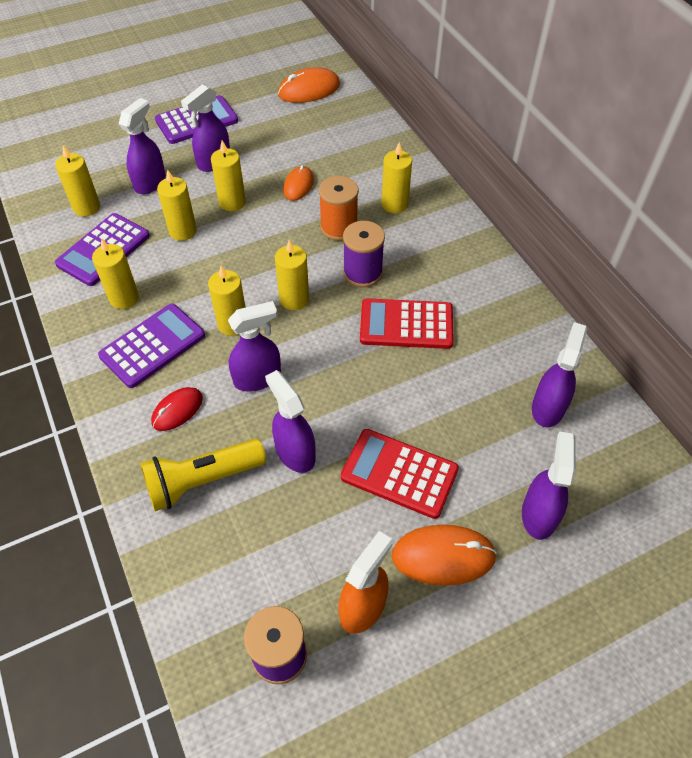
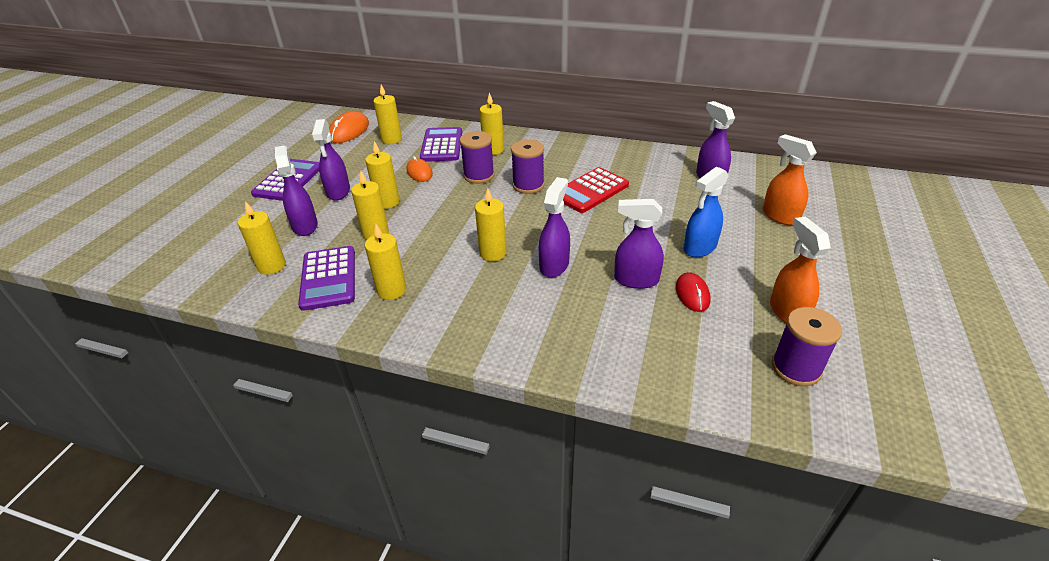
camera: 45 degrees left, 15 degrees down
(153, 346) = (458, 298): purple calculator -> purple calculator (442, 145)
(177, 410) = (533, 315): red mouse -> red mouse (692, 294)
(202, 481) = (611, 333): yellow flashlight -> none
(294, 299) = (510, 219): yellow candle -> yellow candle (391, 140)
(339, 227) = (479, 176): orange spool -> purple spool
(399, 473) = (699, 248): red calculator -> blue spray bottle
(443, 556) = (777, 262): orange mouse -> none
(539, 514) = (779, 216): purple spray bottle -> orange spray bottle

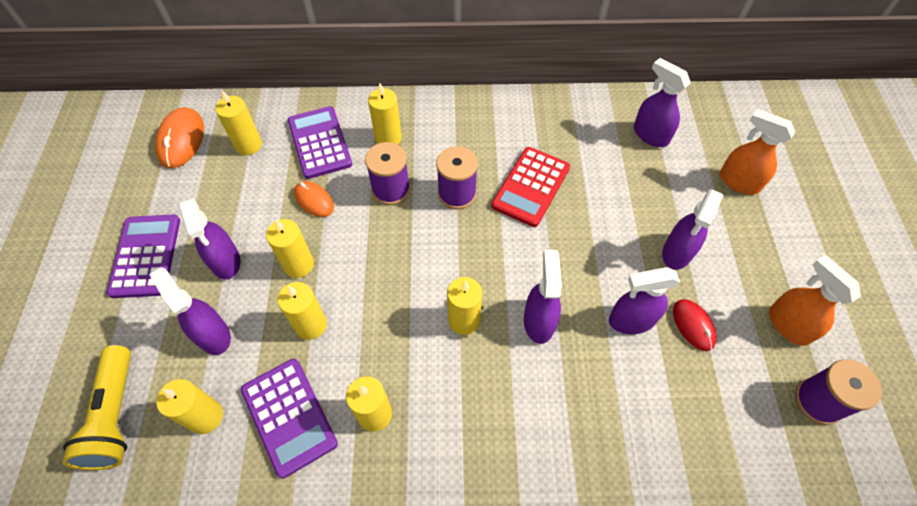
camera: 20 degrees left, 20 degrees up
(214, 253) = (115, 415): none -> yellow flashlight
(699, 248) = (677, 252): blue spray bottle -> purple spray bottle

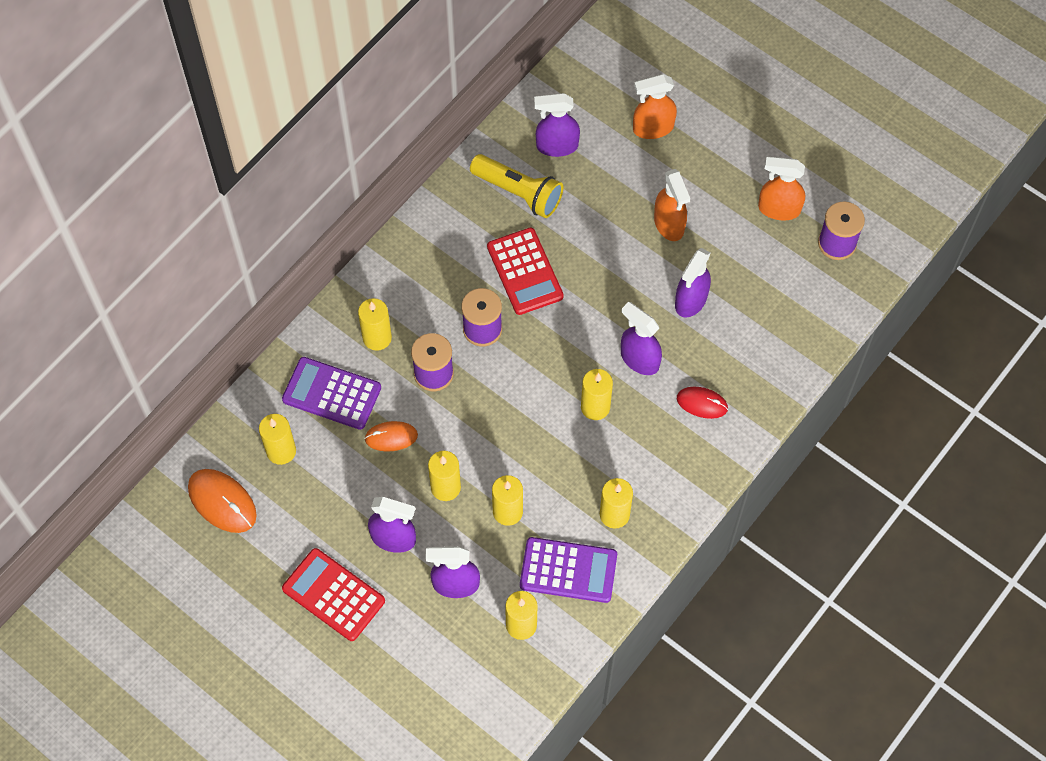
camera: 50 degrees left, 5 degrees up
(115, 415) = (467, 685): yellow flashlight -> yellow flashlight (518, 193)
(146, 256) = (333, 595): purple calculator -> red calculator
(677, 252) = (669, 224): purple spray bottle -> orange spray bottle
(693, 325) = (728, 266): red mouse -> red mouse (702, 403)

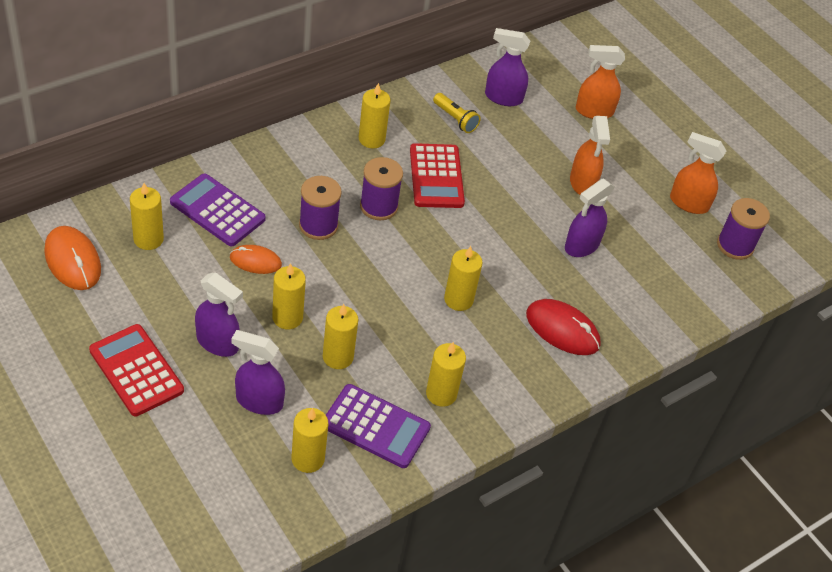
camera: 10 degrees right, 15 degrees down
(377, 338) = (279, 182): yellow candle -> yellow candle (371, 139)
(518, 193) = (455, 119): yellow flashlight -> yellow flashlight, size x0.61
(639, 359) = (515, 275): purple spray bottle -> none
(702, 403) = (562, 329): red mouse -> red mouse, size x1.55

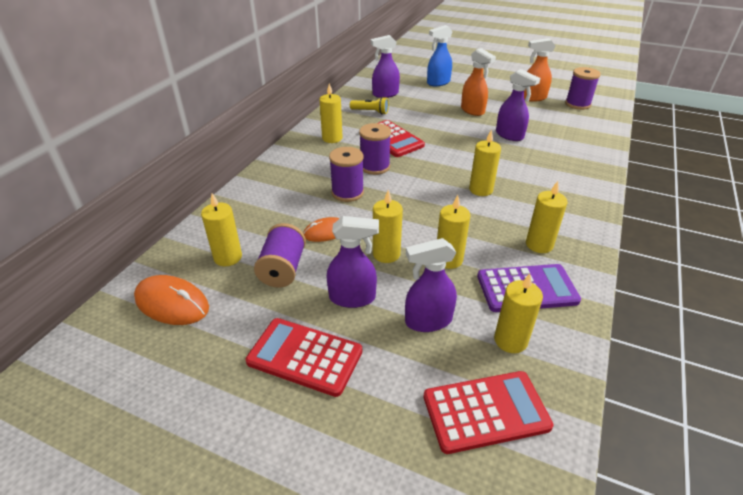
camera: 25 degrees left, 10 degrees down
(184, 279) = (283, 269): none -> purple spool
(217, 211) = (267, 216): purple calculator -> none
(228, 495) = (485, 412): none -> red calculator
(562, 329) = (555, 176): red mouse -> none
(581, 246) = (509, 135): purple spray bottle -> purple spray bottle turned 60 degrees counterclockwise
(593, 111) = (438, 83): orange spray bottle -> blue spray bottle

